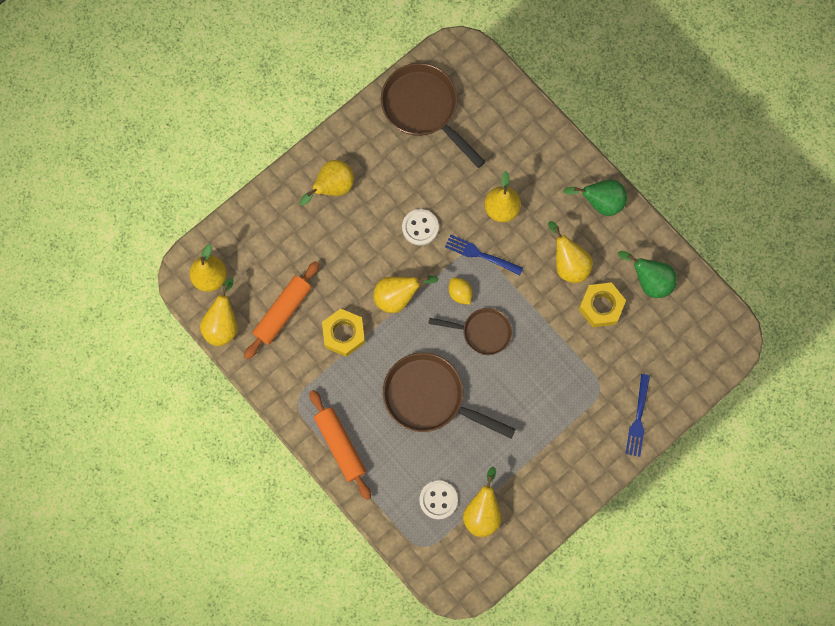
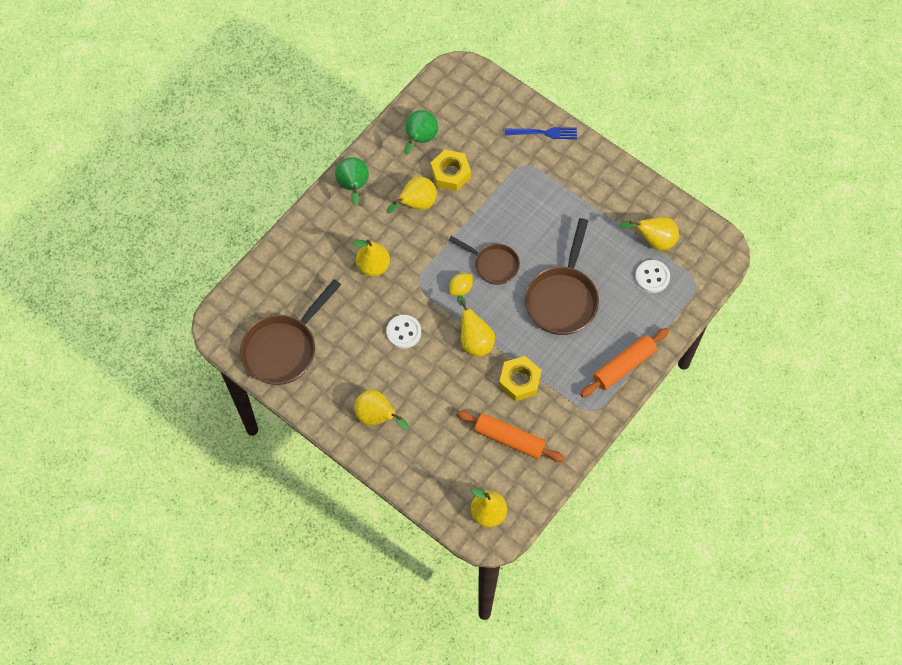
camera: 100 degrees left, 10 degrees down
(223, 325) = (533, 491): yellow pear -> none
(481, 255) = (420, 277): blue fork -> none
(482, 332) = (493, 264): brown pan -> brown pan turned 120 degrees clockwise

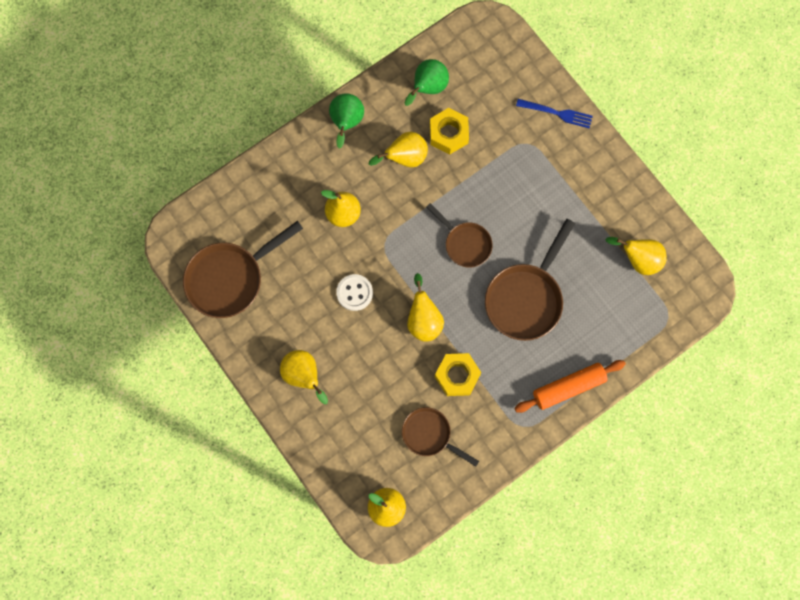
camera: 15 degrees right, 10 degrees up
(461, 288) = (425, 261): yellow lemon -> none
(509, 439) = (429, 435): orange rolling pin -> brown pan
(652, 277) = (625, 299): white button -> none

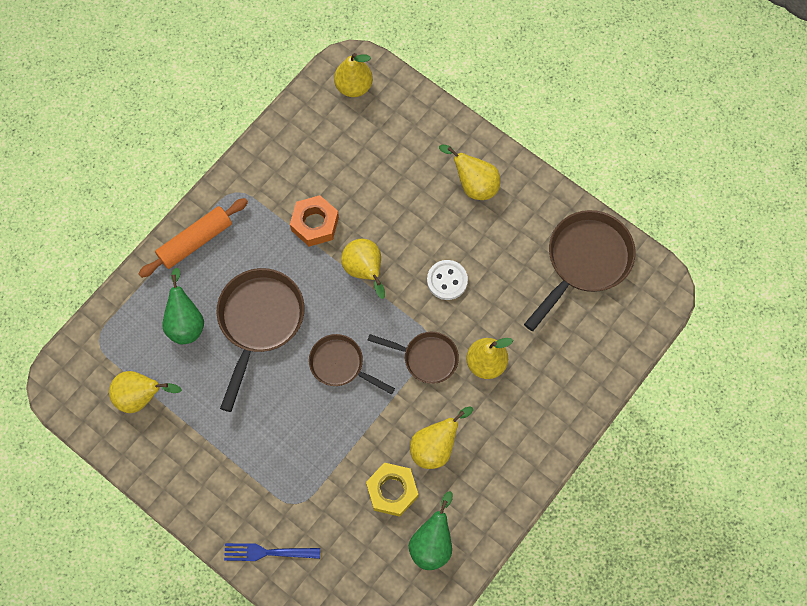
camera: 165 degrees right, 5 degrees down
(346, 123) = (516, 472): green pear -> green pear (186, 322)
(429, 435) = (329, 161): brown pan -> brown pan (426, 358)
(457, 376) = (315, 224): yellow nut -> orange nut

